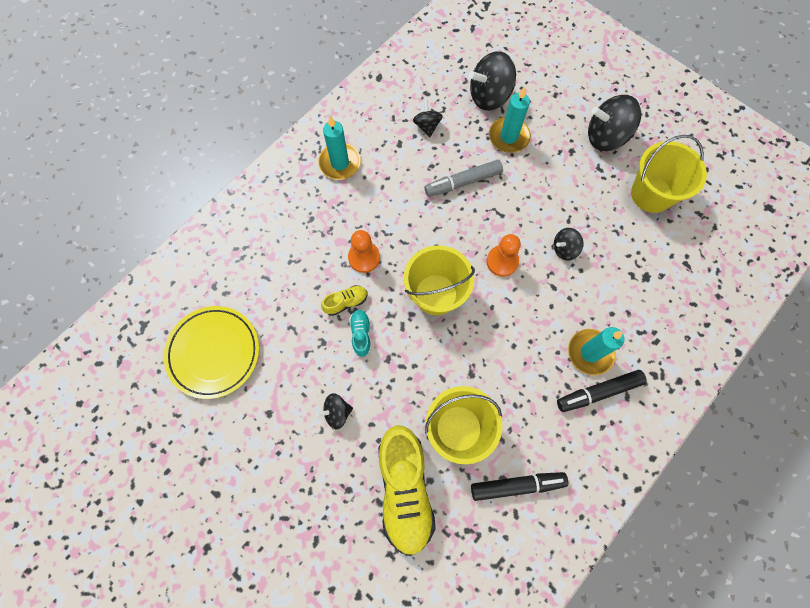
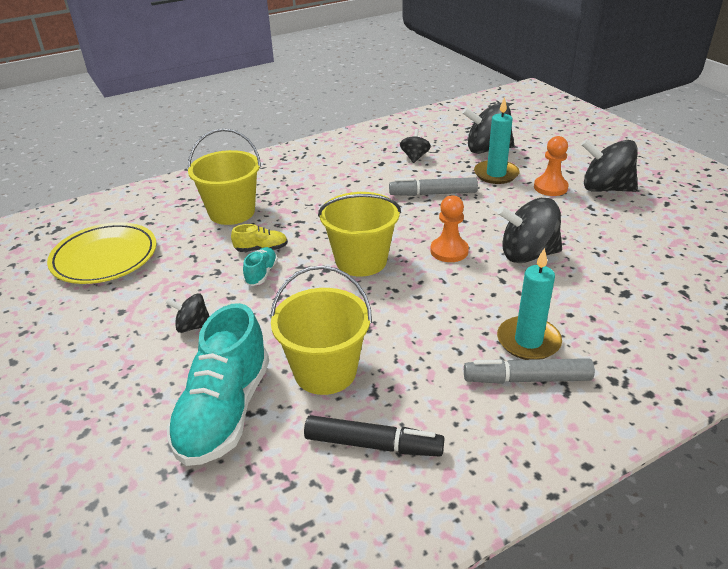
camera: 20 degrees right, 35 degrees down
(340, 163) = (316, 165): turquoise candle -> none
(364, 257) = (300, 224): orange pawn -> orange pawn (550, 187)
(404, 489) = (224, 411): yellow shoe -> turquoise shoe
(564, 249) = (527, 254): black spinning top -> black spinning top, size x1.84
(598, 392) = (527, 379): black marker -> grey marker
(651, 194) = (649, 233): yellow bucket -> yellow bucket (232, 212)

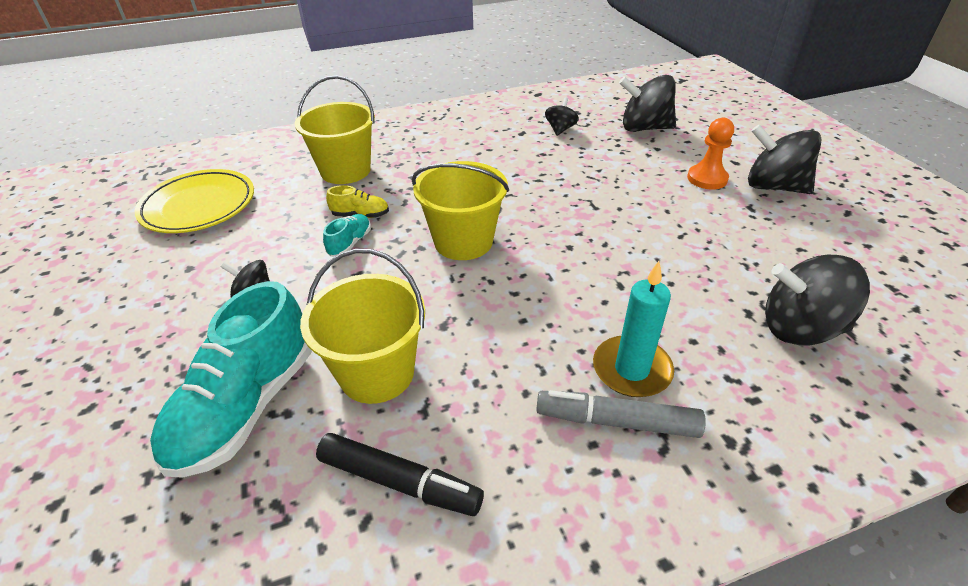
camera: 10 degrees right, 5 degrees up
(433, 194) = (568, 172): grey marker -> none
(449, 251) = (567, 241): orange pawn -> none
(496, 174) = (646, 157): turquoise candle -> none
(527, 254) = (659, 257): black spinning top -> black spinning top (800, 328)

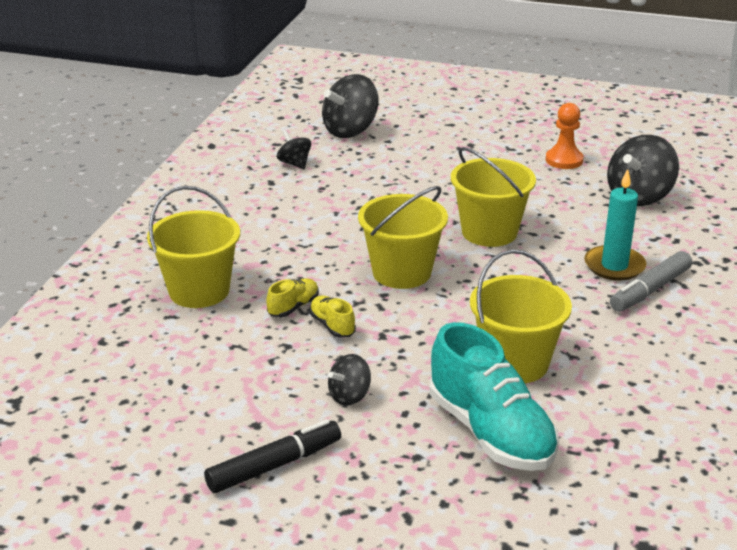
camera: 55 degrees left, 10 degrees down
(199, 206) = (139, 395): yellow plate -> none
(350, 243) = (332, 326): turquoise shoe -> yellow shoe
(399, 482) = (624, 385): black marker -> black marker (274, 465)
(587, 259) = (489, 232): none -> yellow bucket
(707, 179) = (456, 144): orange pawn -> orange pawn (564, 160)
(773, 187) = (498, 128): black spinning top -> none

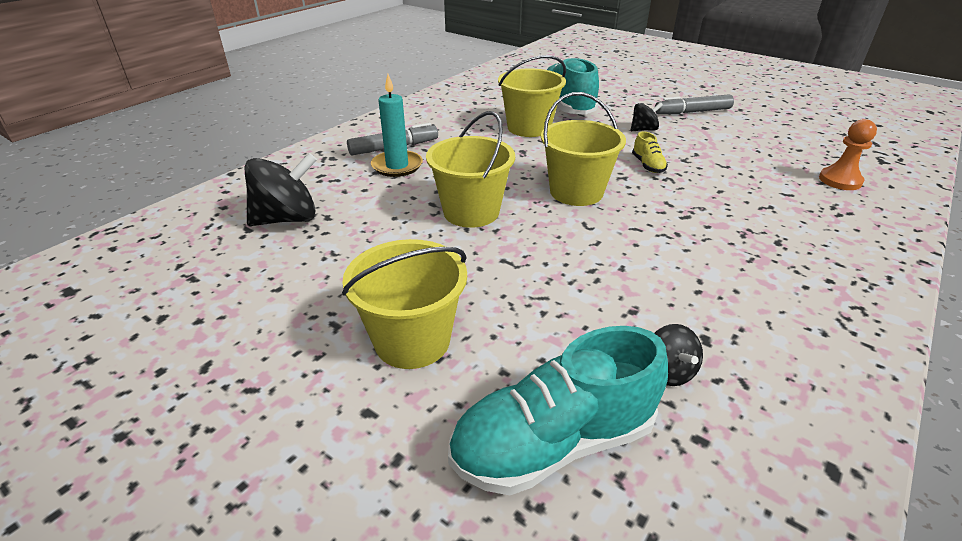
camera: 160 degrees left, 5 degrees up
(199, 291) = (768, 209): yellow bucket -> yellow bucket (412, 340)
(274, 465) = (692, 112): black marker -> grey marker
(293, 307) = (678, 182): yellow shoe -> none
(350, 131) = (553, 443): black spinning top -> turquoise shoe
(564, 160) = (294, 285): orange pawn -> orange pawn (840, 180)

